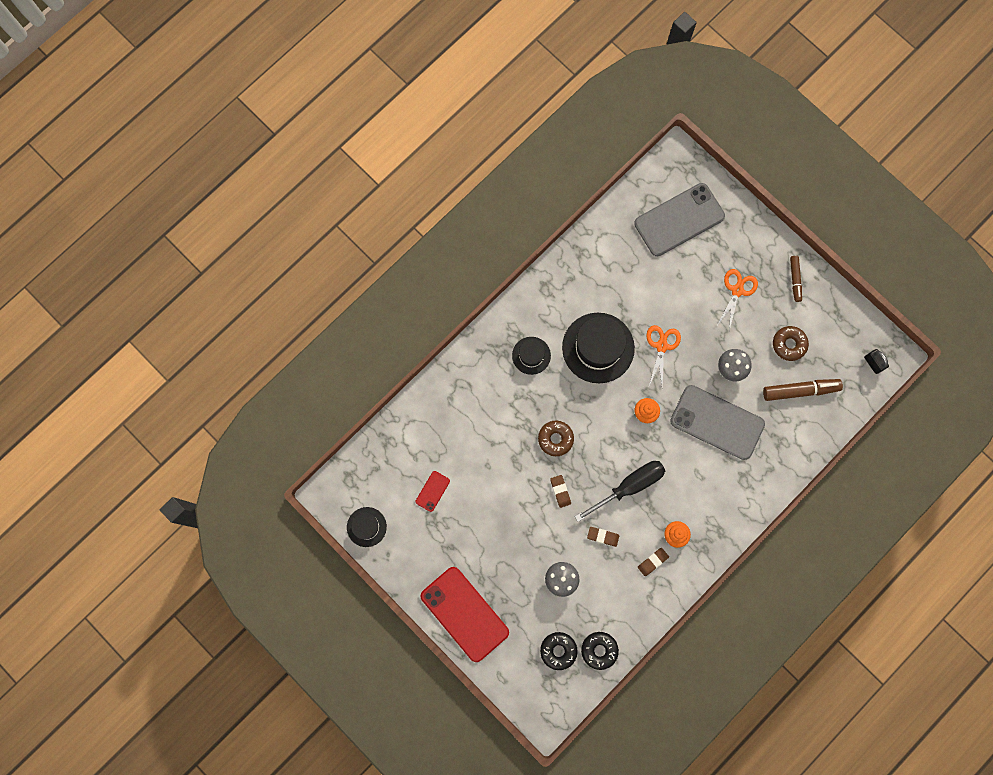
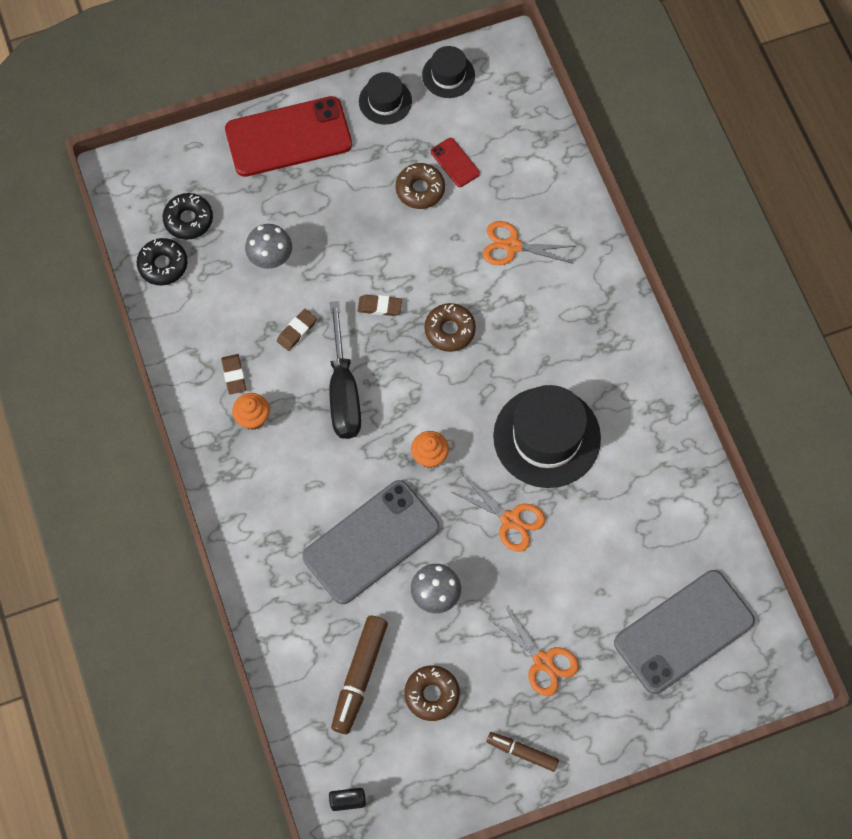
camera: 115 degrees right, 10 degrees down
(463, 505) = (420, 189): none -> brown donut
(477, 426) = (512, 246): none -> orange scissors
(531, 355) = (575, 349): black hat -> black hat (385, 101)
(679, 220) = (683, 631): grey phone -> grey phone turned 60 degrees clockwise

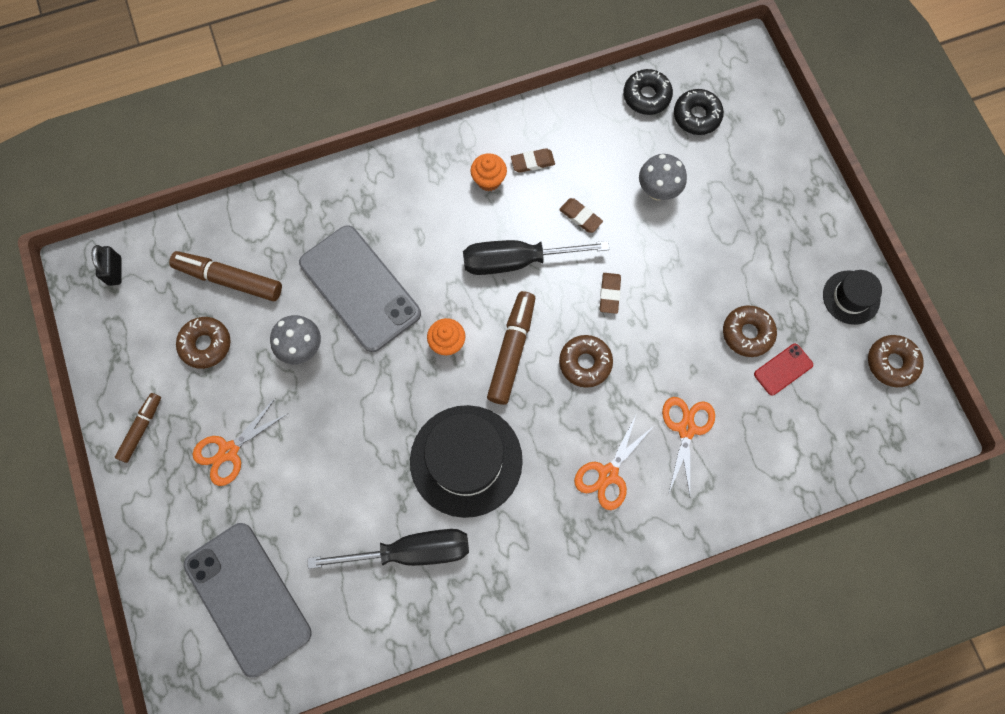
camera: 90 degrees right, 5 degrees up
(288, 137) = (797, 203): red phone -> none
(437, 396) = (511, 350): none -> brown marker
(448, 75) = (891, 363): black hat -> brown donut
(510, 520) = (377, 422): orange scissors -> orange scissors (608, 474)
(633, 485) = (410, 551): none -> black screwdriver

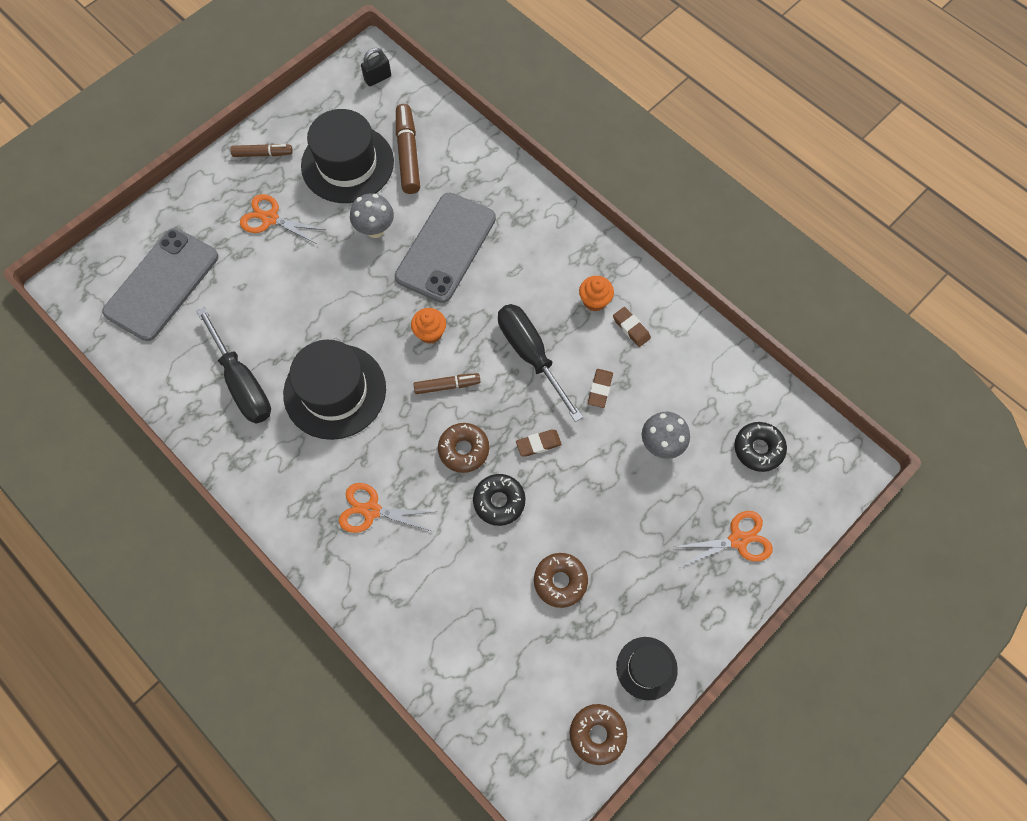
camera: 65 degrees right, 5 degrees down
(206, 344) = (347, 164): brown donut -> black hat
(511, 350) = (447, 385): brown marker -> brown marker, size x0.61
(646, 96) = (752, 396): black donut -> black donut (499, 501)
(686, 429) = (442, 561): orange scissors -> orange scissors (738, 540)
(783, 369) = (540, 628): red phone -> none

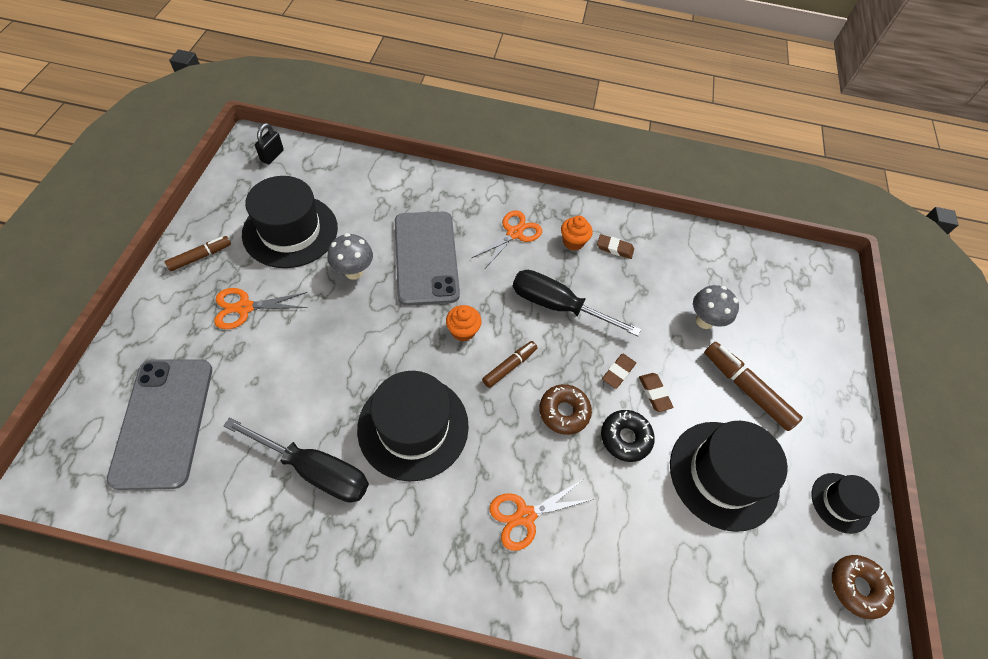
camera: 40 degrees left, 10 degrees down
(408, 154) = (340, 201): brown marker -> brown marker (746, 389)
(560, 581) = (723, 474): brown donut -> black hat
(600, 389) = (629, 304): brown eraser -> brown eraser (654, 393)
(738, 540) = (811, 360): orange scissors -> orange scissors (514, 233)
(758, 449) = (768, 287): black donut -> none

